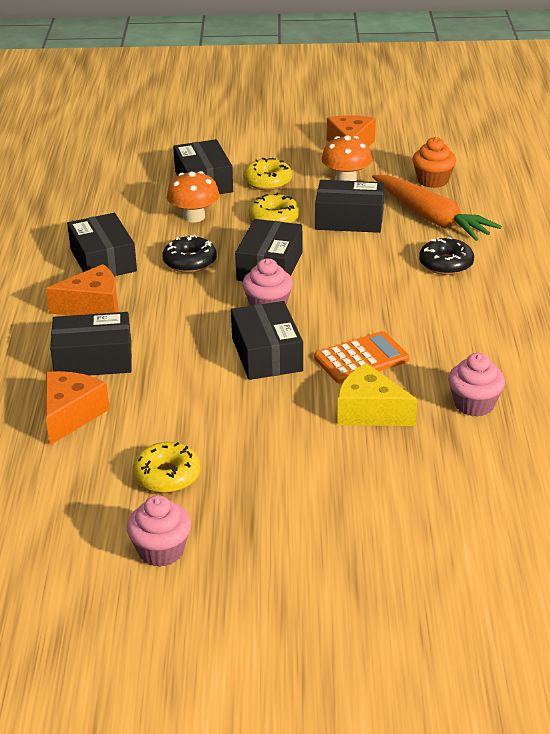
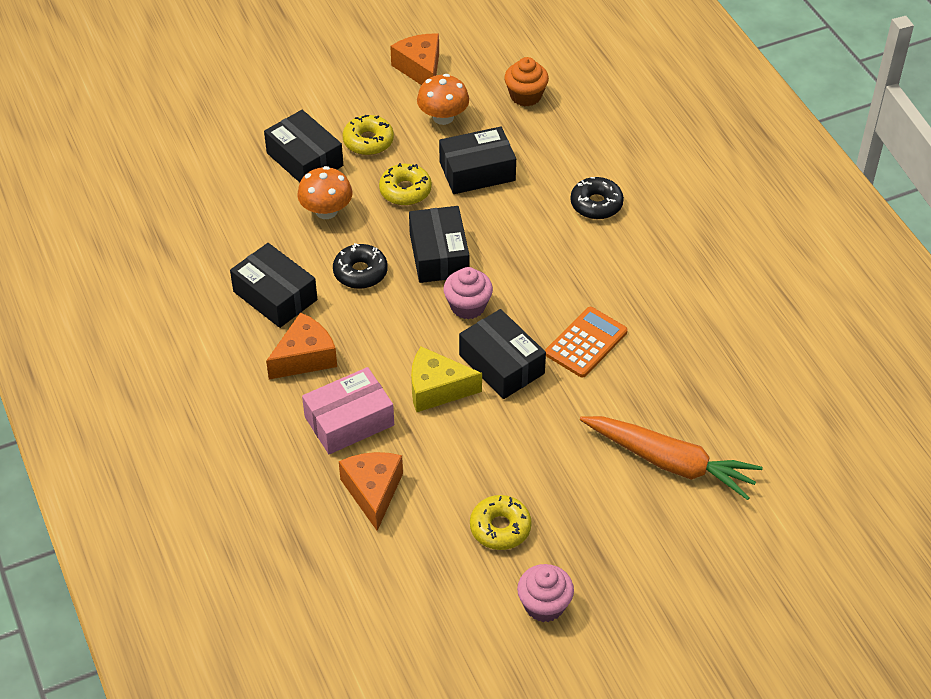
camera: 25 degrees left, 15 degrees up
(93, 359) = (349, 421): black box -> pink box
(370, 412) = (626, 400): yellow cheese -> yellow cheese (437, 389)
(431, 218) = (551, 148): orange carrot -> orange carrot (670, 462)
(474, 404) = (706, 364): pink cupcake -> none

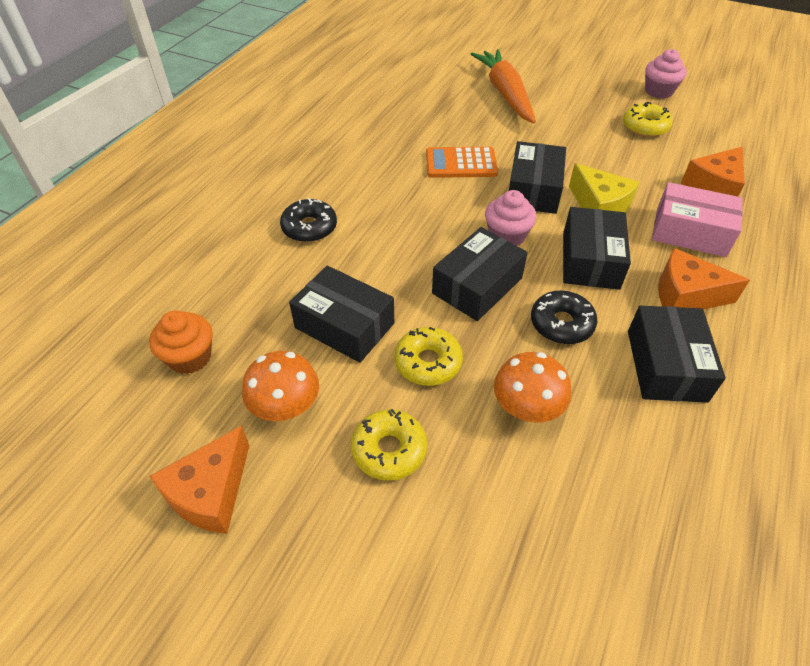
camera: 130 degrees left, 0 degrees up
(304, 159) = (480, 493): black box -> black box (590, 260)

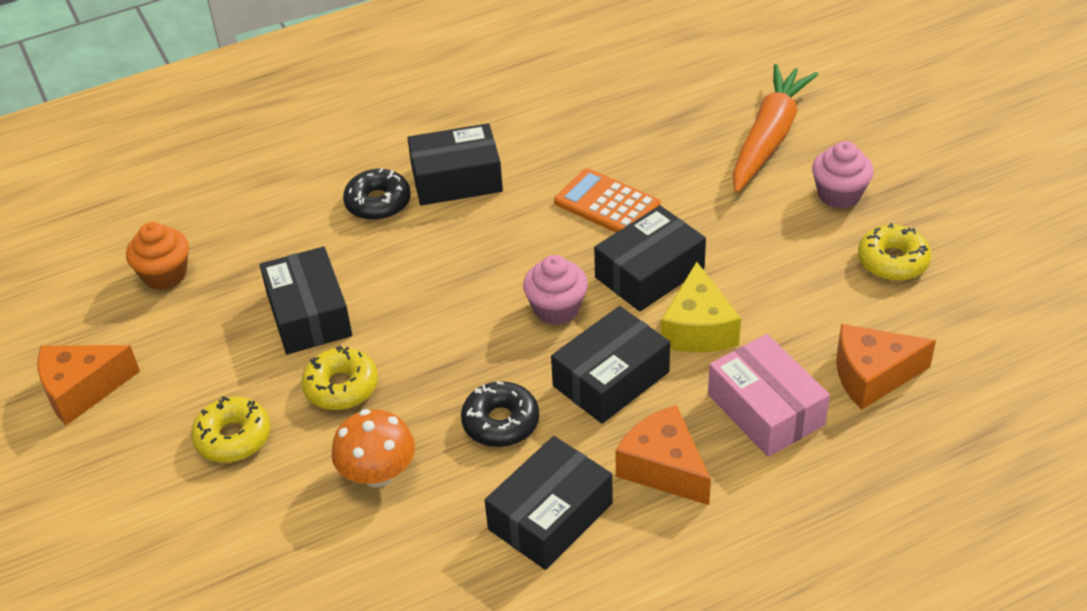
camera: 40 degrees right, 5 degrees down
(286, 406) = (194, 357): orange mushroom -> none
(477, 285) = (466, 342): black box -> black box (456, 179)
(658, 91) = (983, 222): pink cupcake -> pink cupcake (839, 194)

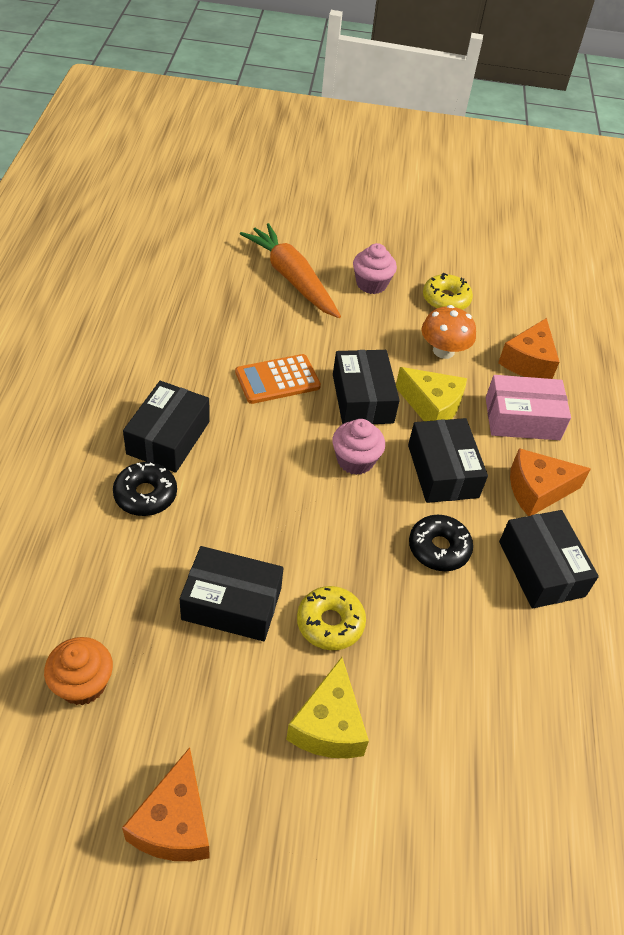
camera: 65 degrees left, 5 degrees up
(233, 438) = (328, 725): yellow donut -> yellow cheese
(378, 473) = (436, 645): orange mushroom -> orange mushroom (443, 351)

